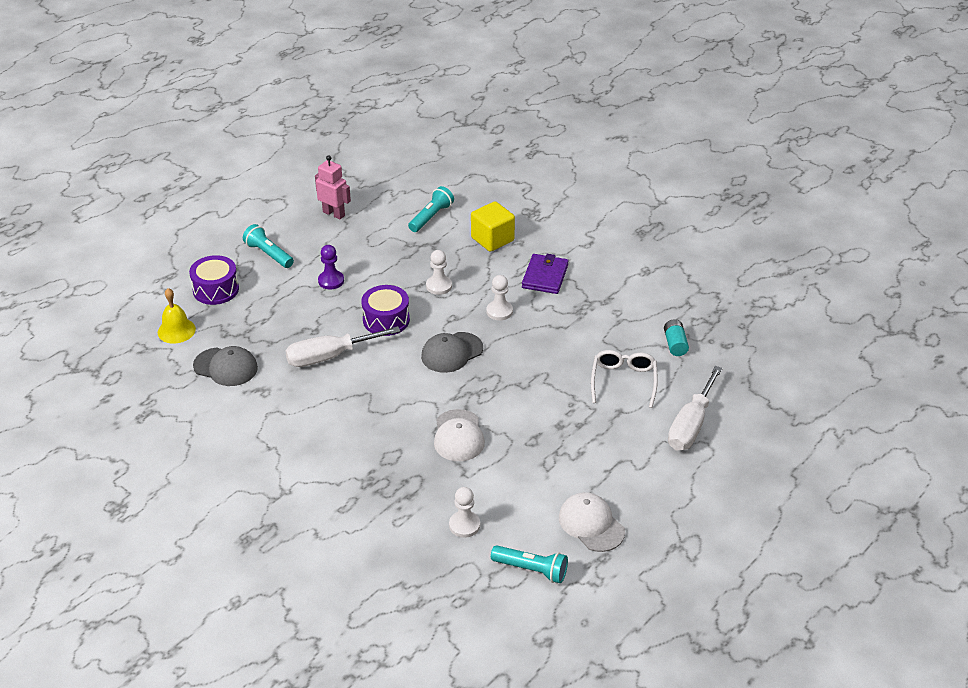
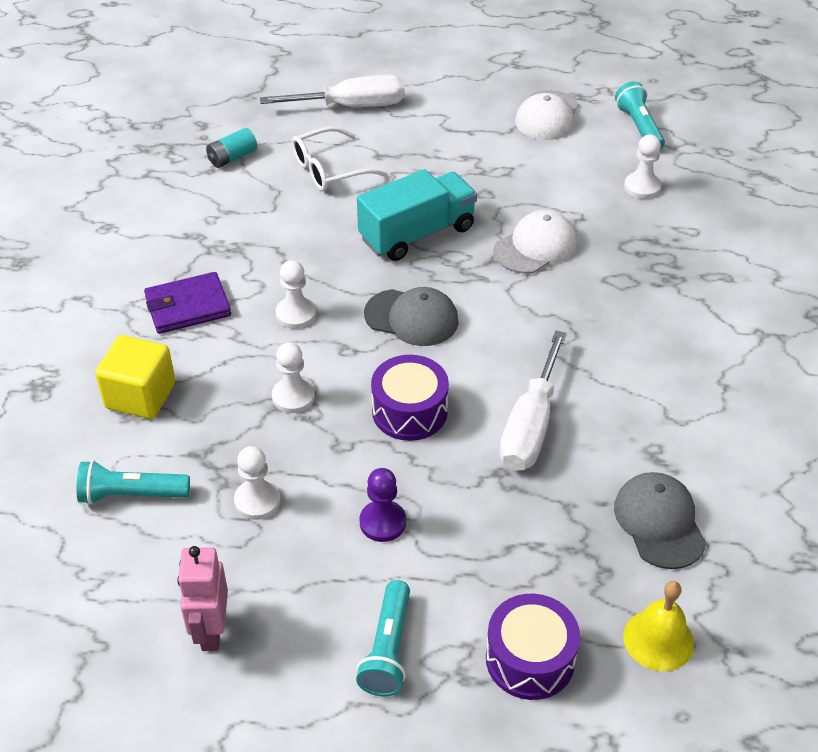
camera: 125 degrees left, 5 degrees up
(329, 356) = (530, 426): white screwdriver -> white screwdriver turned 75 degrees clockwise
(386, 250) = (257, 501): none -> white pawn
(521, 390) = (417, 234): none -> turquoise truck

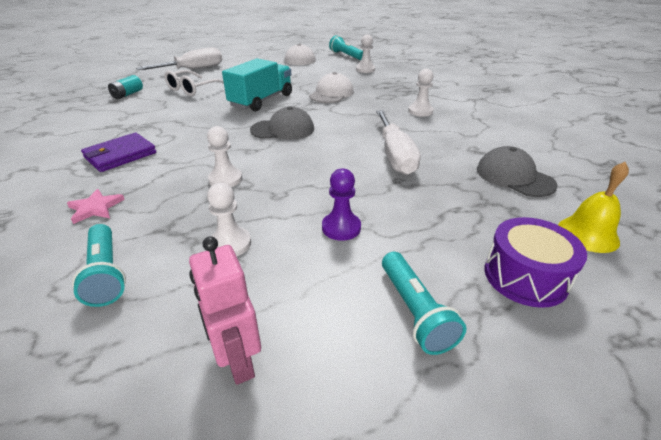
camera: 25 degrees left, 10 degrees down
(131, 495) = (106, 274): turquoise flashlight -> turquoise flashlight turned 90 degrees counterclockwise
(140, 396) = (95, 208): yellow cube -> pink star
(296, 314) = (204, 143): white pawn -> white pawn (420, 111)
(409, 411) = (313, 167): purple drum -> none

